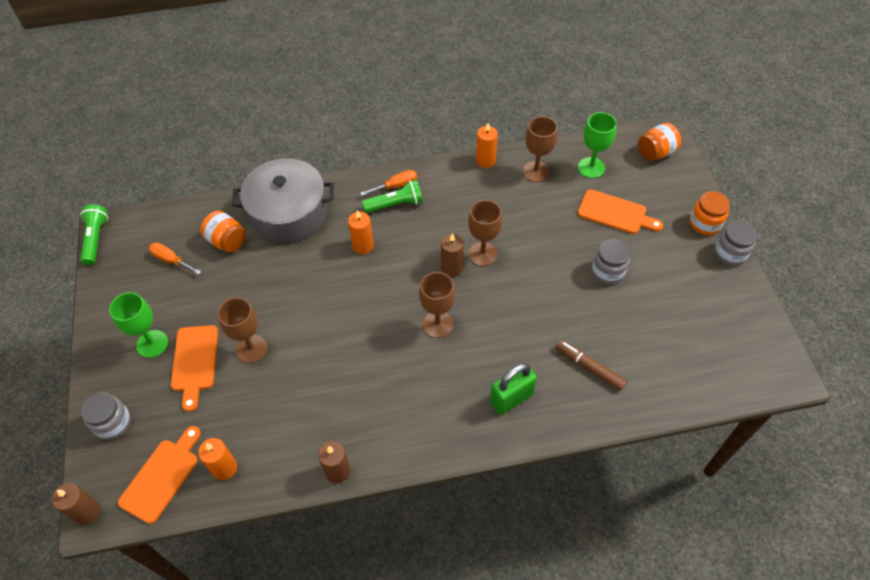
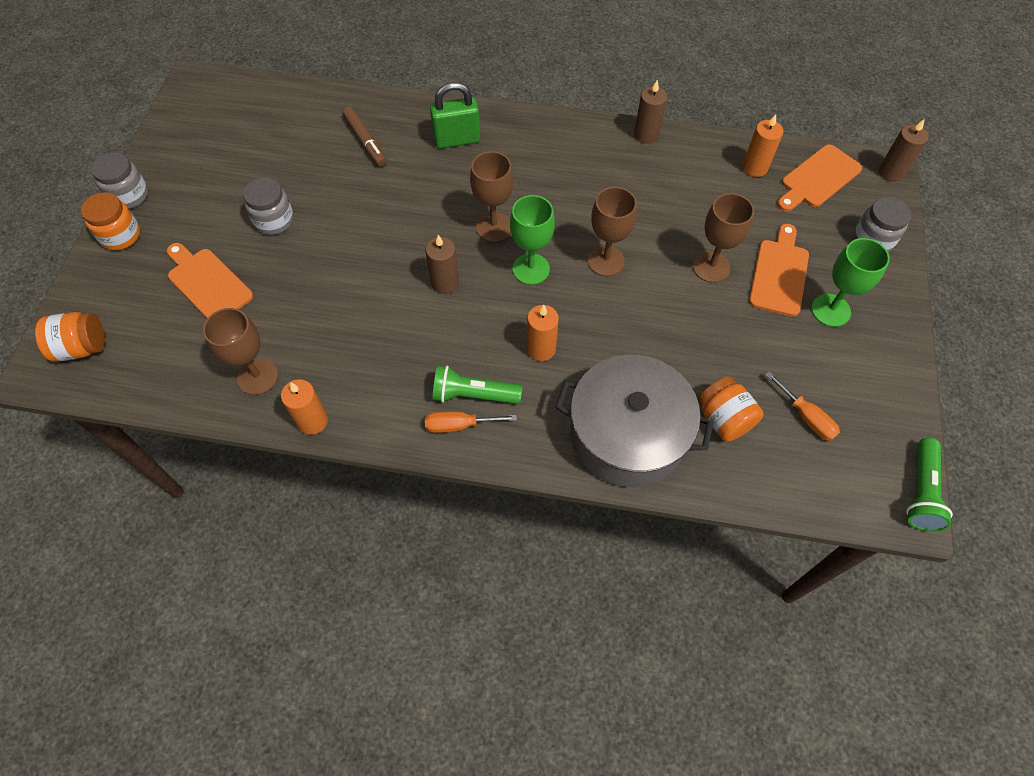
camera: 160 degrees left, 5 degrees up
(483, 254) = (399, 287): brown goblet -> brown goblet (606, 261)
(591, 168) = (182, 356): green goblet -> green goblet (531, 269)

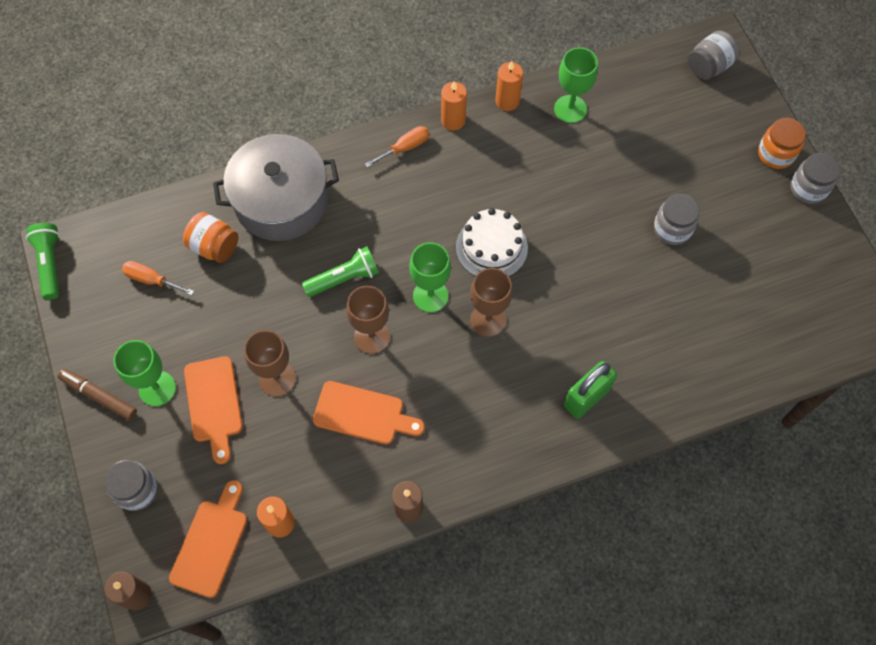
camera: 150 degrees right, 5 degrees up
(82, 347) = (708, 67): orange jar -> grey jar
(208, 283) = (671, 153): orange cutting board -> orange cutting board (363, 414)
(257, 377) = (570, 109): brown goblet -> green goblet
(365, 141) = (667, 349): brown marker -> brown marker (99, 396)
(445, 283) = (491, 247): brown candle -> white cake
(473, 395) = (409, 173): green flashlight -> green flashlight (344, 278)
(541, 349) = (380, 232): orange candle -> orange candle (453, 120)

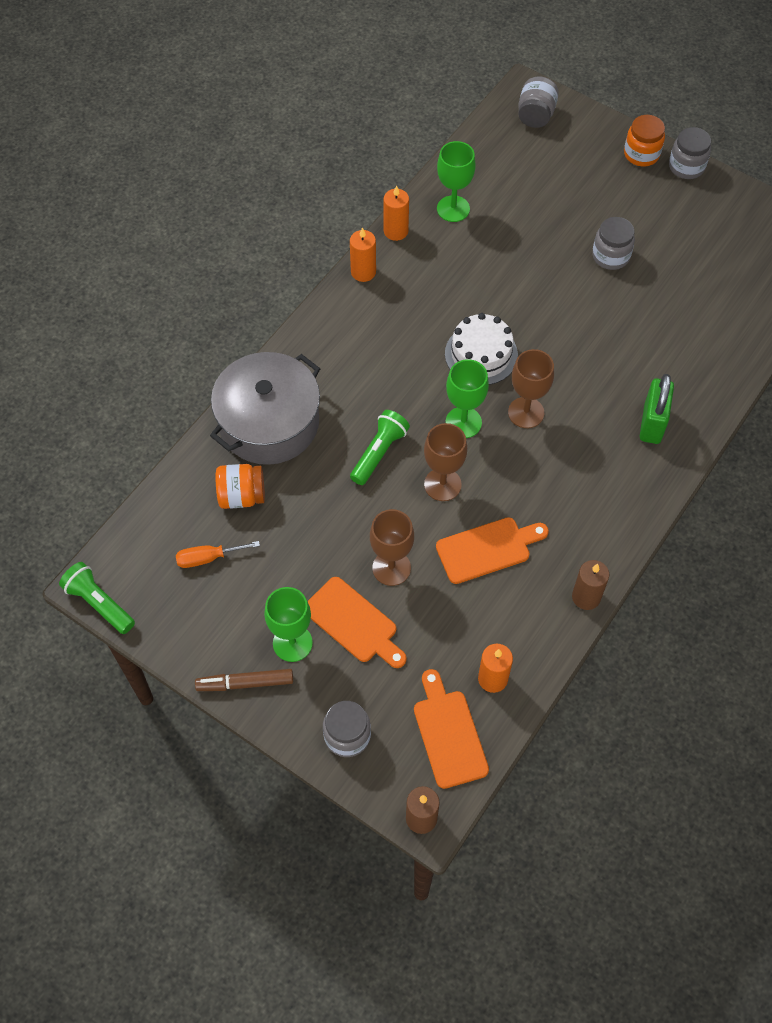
camera: 35 degrees left, 5 degrees down
(405, 148) = (341, 317): orange screwdriver -> none

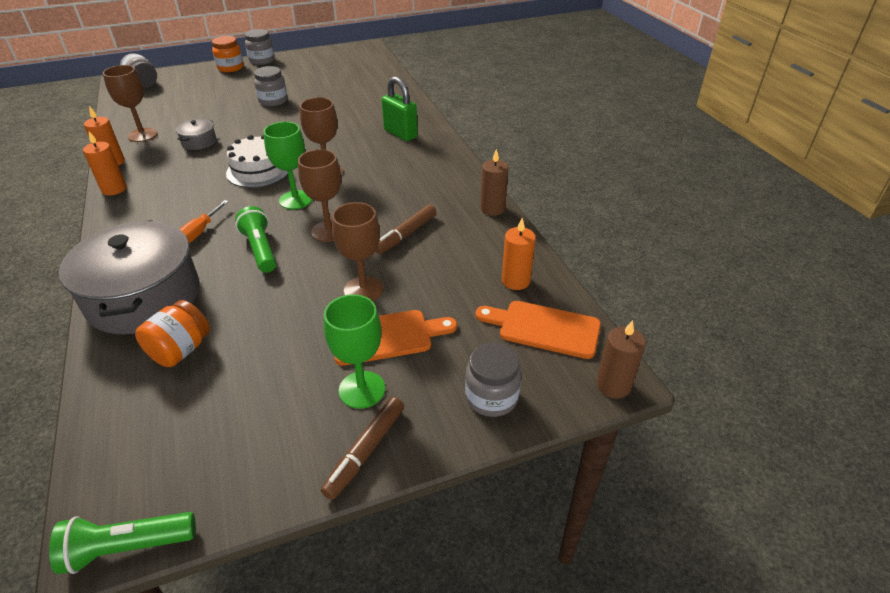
camera: 55 degrees left, 20 degrees down
(208, 558) = (205, 409): orange screwdriver -> orange screwdriver (199, 233)
(453, 209) = (142, 135): green goblet -> brown goblet
(482, 264) = (199, 142): none -> grey pot
(487, 549) = (406, 234): orange cutting board -> brown marker

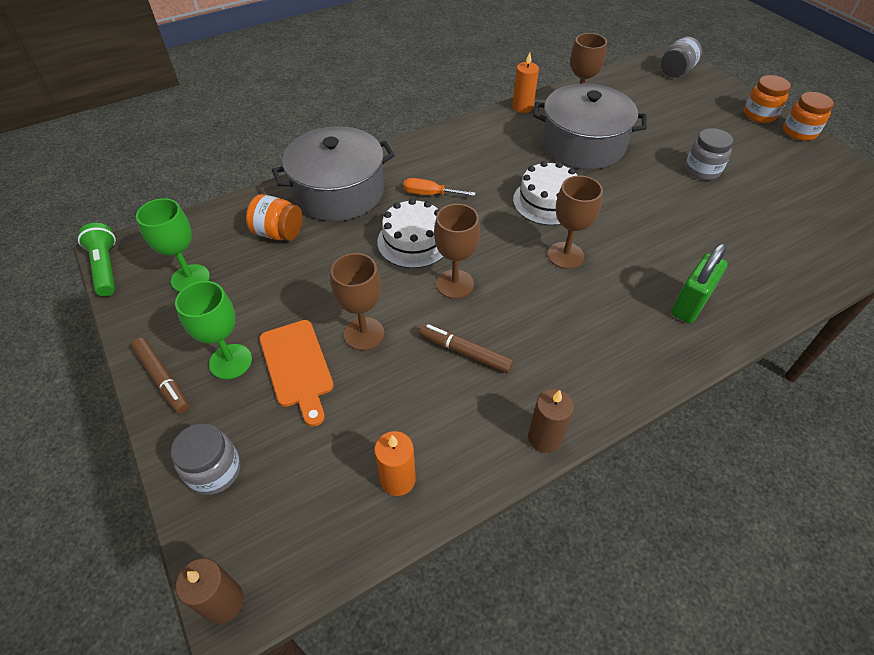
camera: 80 degrees right, 10 degrees up
(114, 189) = (481, 123): orange candle -> none
(199, 142) = (582, 144): grey pot -> grey pot, size x2.31
(260, 249) = (414, 241): green flashlight -> white cake
(262, 60) = (799, 132): grey jar -> orange jar
(295, 200) = (503, 244): green goblet -> green goblet (190, 279)
(365, 451) = (163, 379): brown marker -> brown marker turned 150 degrees counterclockwise
(544, 328) = (315, 518): orange cutting board -> none

